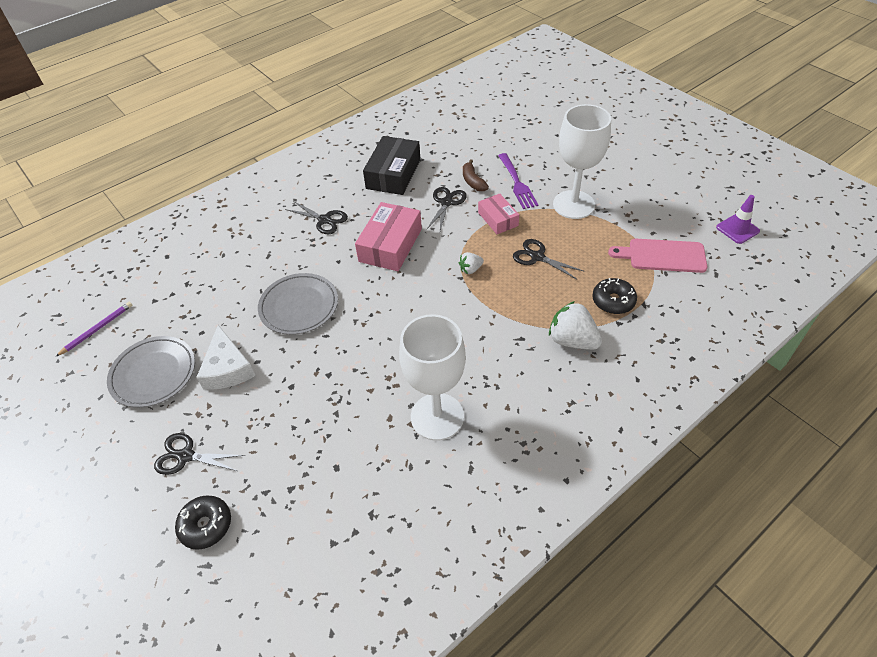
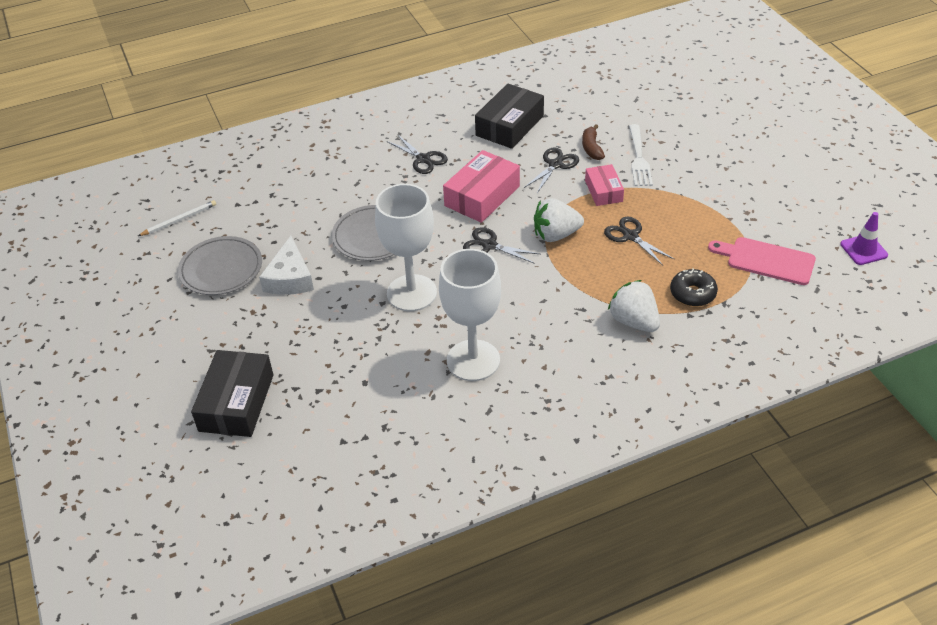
camera: 15 degrees right, 5 degrees down
(97, 329) = (179, 220): purple pencil -> white pencil
(186, 456) = (233, 344): black scissors -> black scissors (489, 245)
(206, 525) = (236, 402): black donut -> black box
(470, 269) = (556, 235): white strawberry -> white strawberry, size x1.86
(517, 183) = (639, 158): purple fork -> white fork
(573, 205) = (691, 191): white goblet -> white goblet (411, 293)

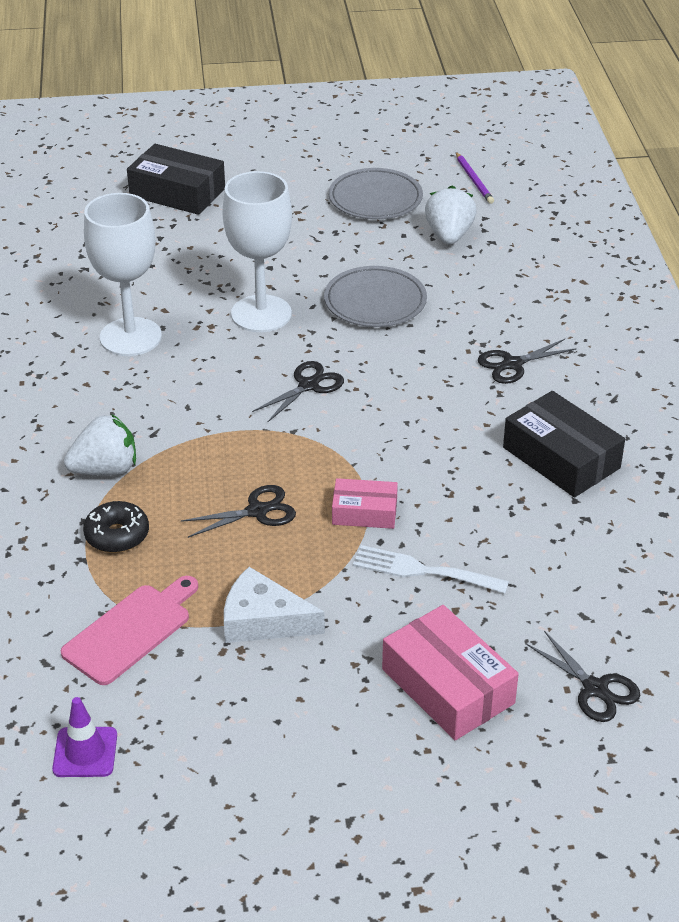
camera: 105 degrees right, 5 degrees down
(179, 220) = (474, 180): white pencil -> purple pencil
(290, 278) = (335, 238): white cheese -> white cheese (263, 620)
(482, 196) = (409, 399): pink box -> pink box (447, 686)
(555, 165) = (446, 480): black scissors -> black scissors (595, 689)
(556, 235) = (297, 444): white strawberry -> white strawberry (449, 236)
(591, 148) = (470, 527): brown banana -> none

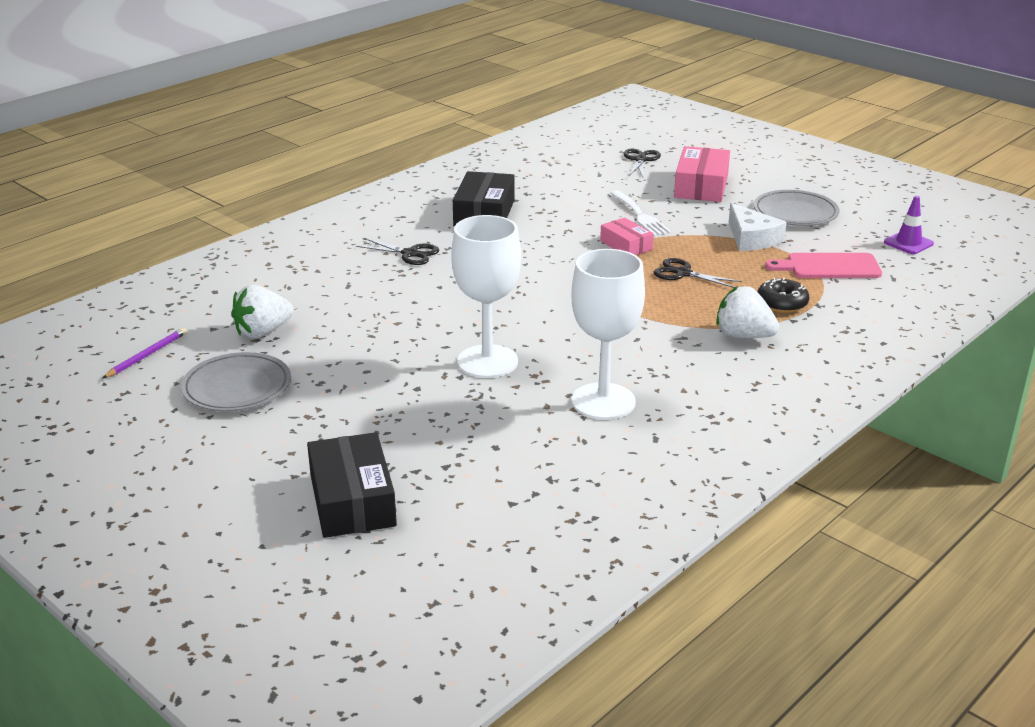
camera: 130 degrees left, 10 degrees down
(308, 385) = (542, 307): black scissors -> none
(375, 302) = (403, 325): grey plate -> grey plate (795, 213)

